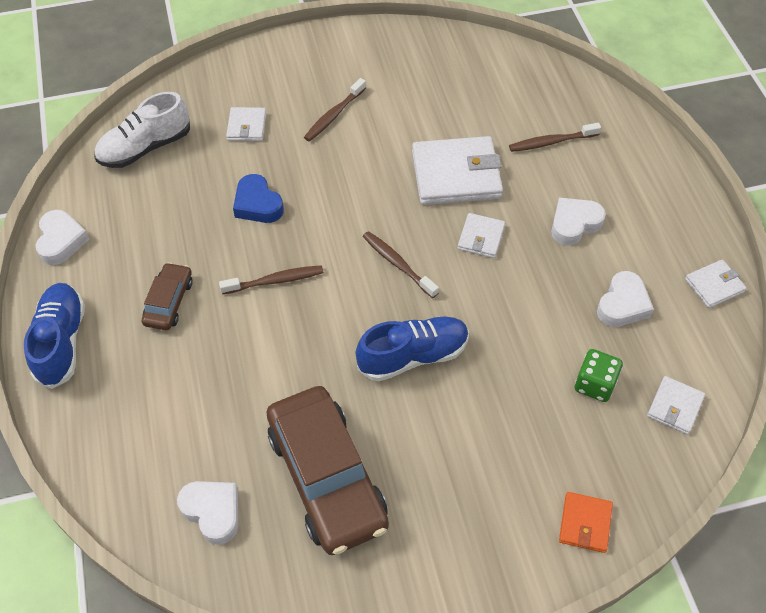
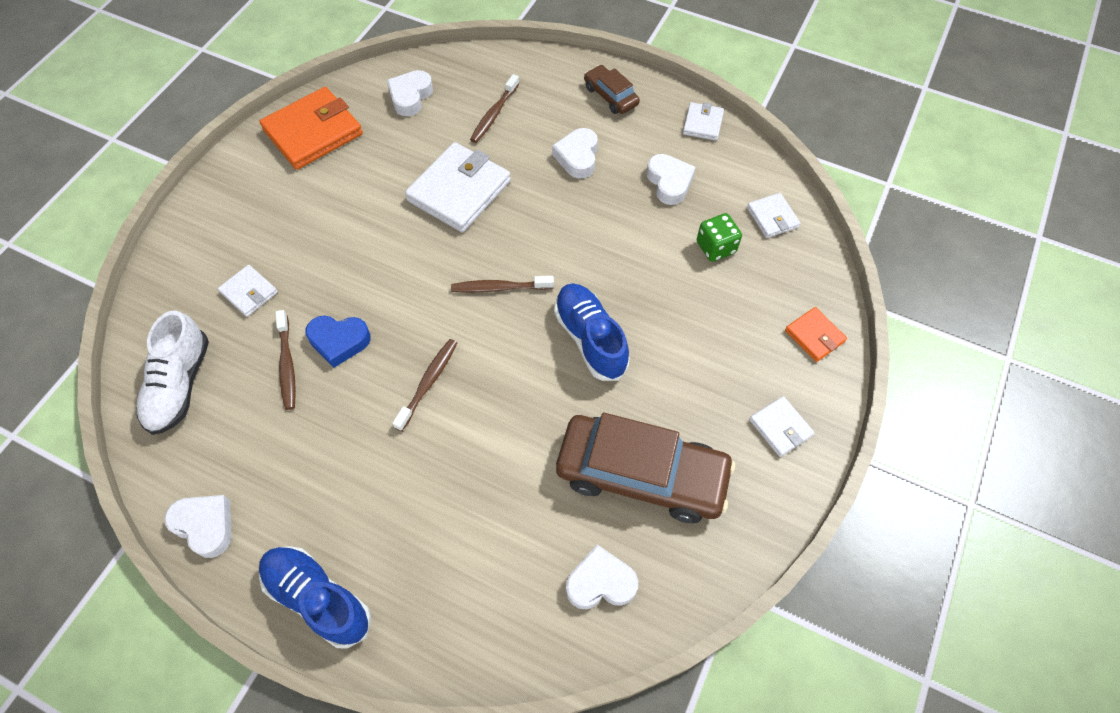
camera: 50 degrees left, 5 degrees up
(169, 302) = (366, 478): brown car -> brown car (611, 96)
(334, 115) = (311, 224): brown toothbrush -> brown toothbrush (287, 365)
(411, 55) = (313, 132): none -> orange wallet
(413, 356) = (590, 339): blue shoe -> blue shoe turned 45 degrees counterclockwise
(481, 237) = (531, 219): white wallet -> white wallet (780, 428)
(506, 82) = (410, 96): none -> white heart

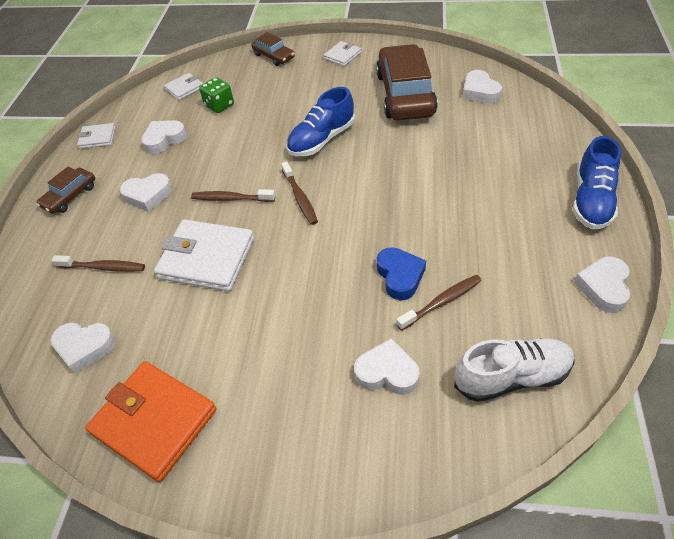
camera: 105 degrees left, 10 degrees down
(249, 292) = (387, 372): white wallet -> white heart
(428, 383) = (403, 207): brown toothbrush -> brown toothbrush (231, 198)
(814, 336) = (273, 56): orange wallet -> brown car

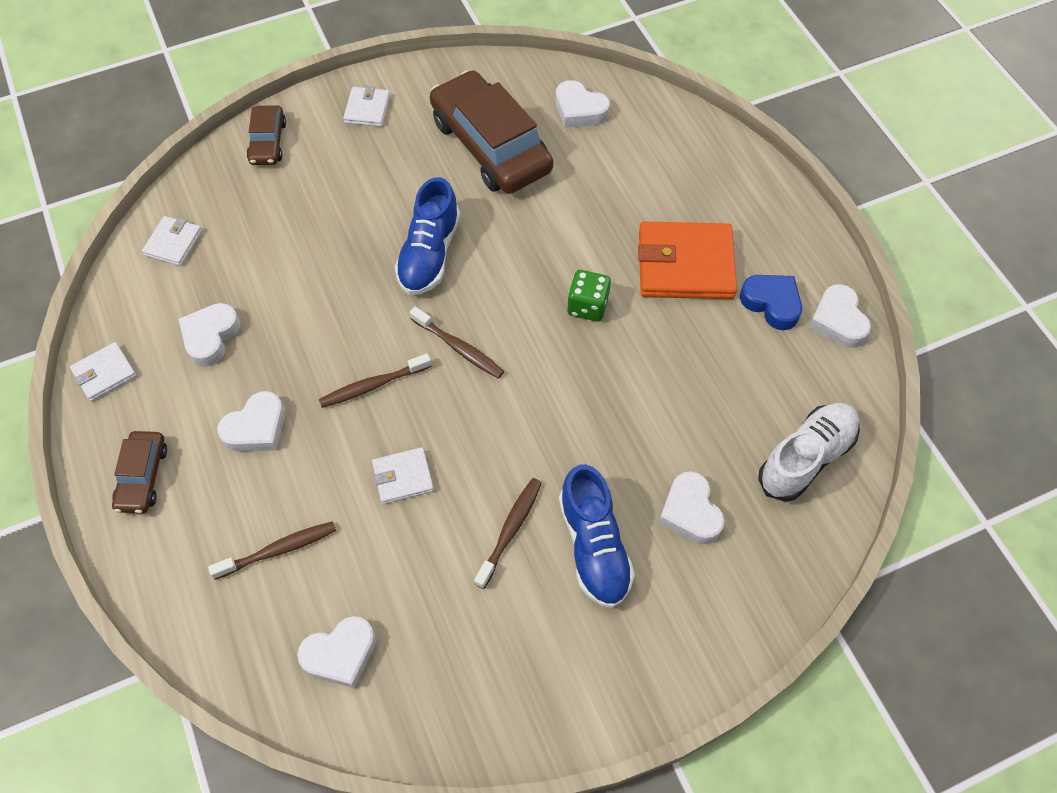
camera: 35 degrees left, 10 degrees up
(154, 421) = (489, 687): orange wallet -> orange wallet (685, 264)
(207, 258) = (403, 477): white wallet -> white wallet, size x0.51
(219, 105) = (249, 252): green dice -> green dice (587, 306)
(273, 56) = (268, 142): brown car -> brown car turned 75 degrees clockwise
(387, 372) = (690, 512): white heart -> white heart turned 90 degrees counterclockwise
(400, 276) = (637, 398): blue heart -> blue heart (771, 303)
(441, 302) = (697, 409): brown toothbrush -> brown toothbrush (510, 530)
(591, 200) = (777, 219): blue shoe -> blue shoe (594, 546)

